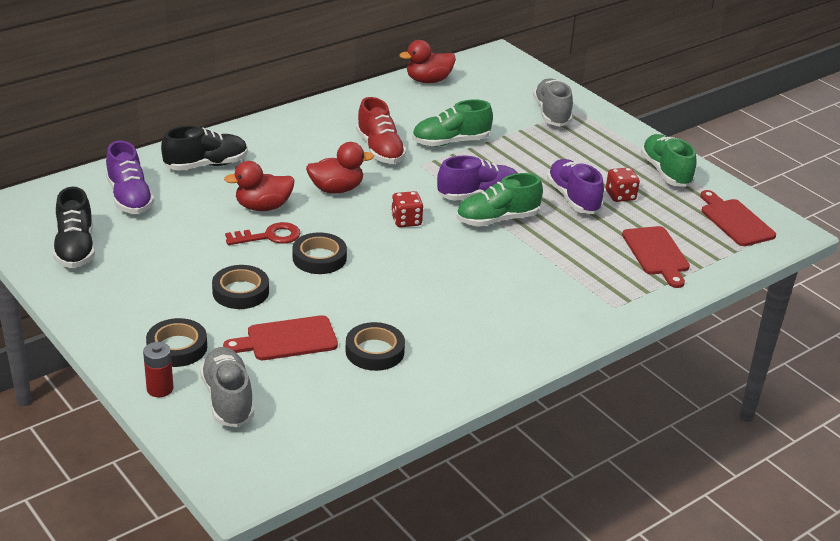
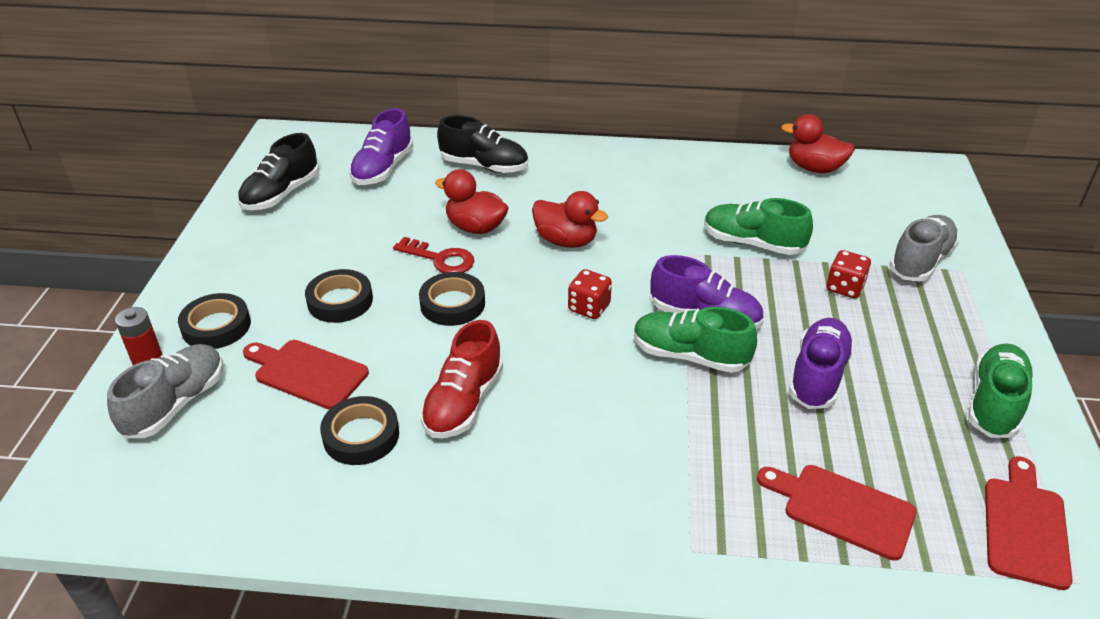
camera: 45 degrees right, 5 degrees up
(380, 150) = (664, 220): red shoe -> red shoe (463, 402)
(620, 196) = (887, 404): red dice -> red dice (845, 287)
(657, 254) = (842, 509): red cutting board -> red cutting board turned 90 degrees clockwise

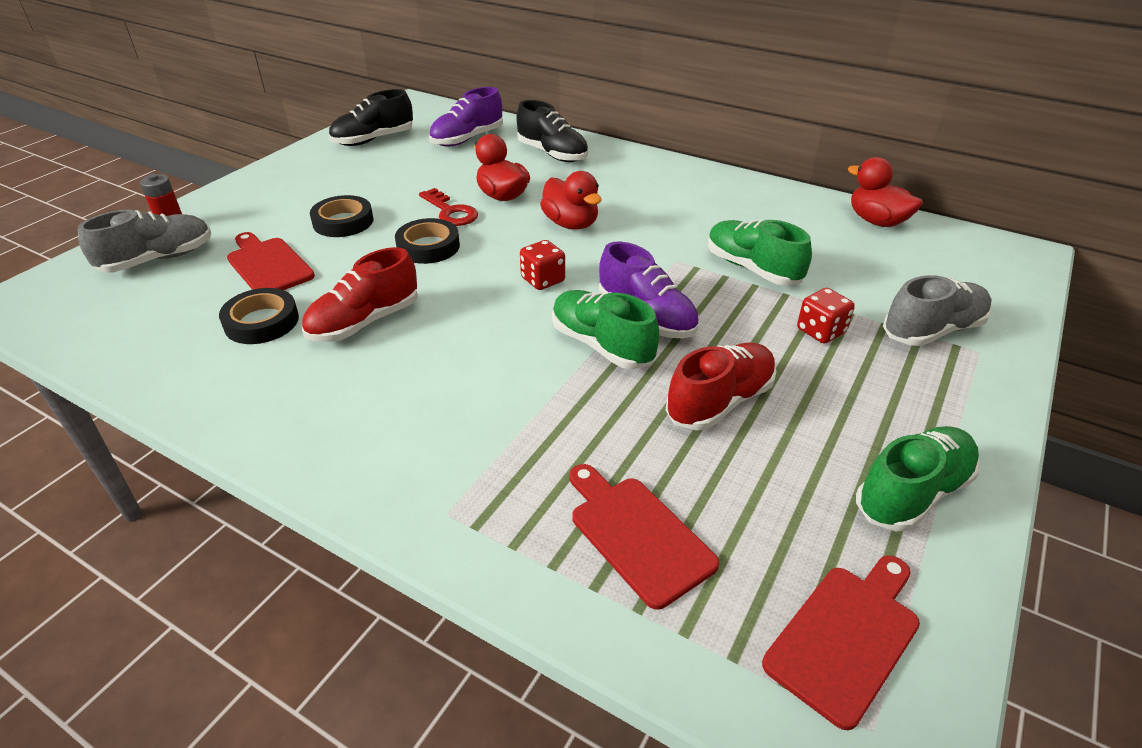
camera: 25 degrees right, 0 degrees up
(216, 326) = (238, 216): black tape -> none
(818, 376) = (720, 402): purple shoe -> red shoe

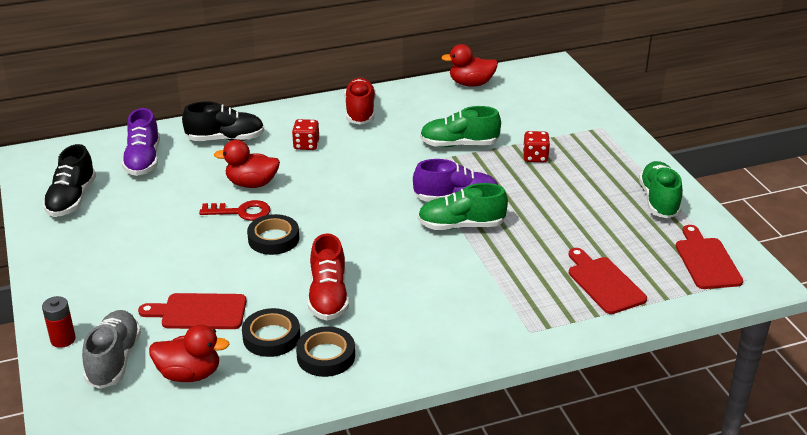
camera: 50 degrees left, 5 degrees down
(343, 222) = (185, 260): black tape -> black tape (326, 356)
(543, 280) = (374, 215): red dice -> red dice (306, 145)
(571, 224) = (327, 176): red duck -> red duck (189, 374)
(637, 535) = (604, 283): red cutting board -> red cutting board turned 60 degrees clockwise
(720, 402) = (548, 215): red shoe -> red shoe (360, 112)
(932, 330) = (573, 128): grey shoe -> none

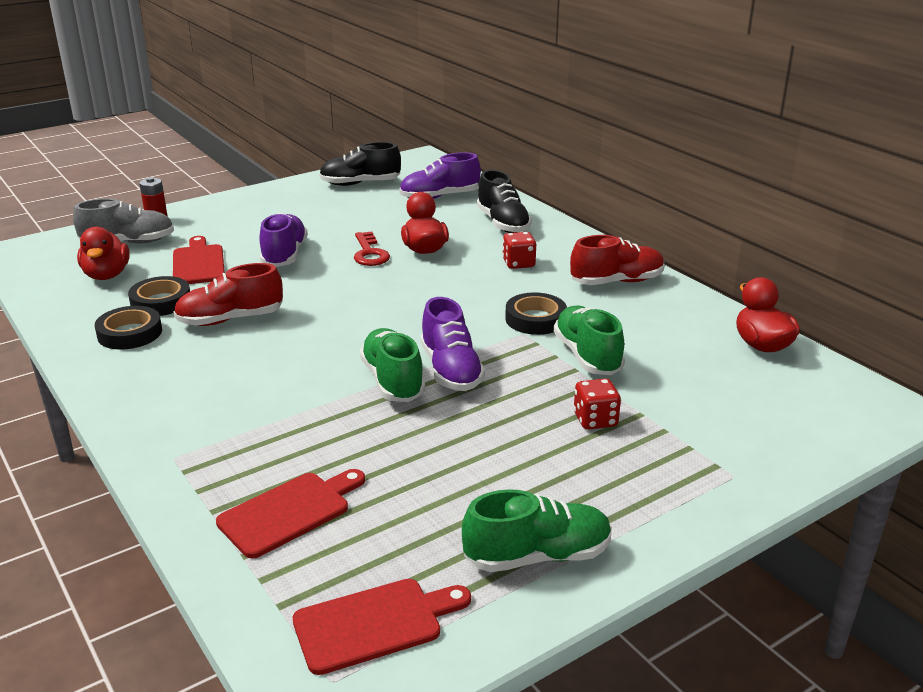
camera: 75 degrees right, 5 degrees down
(214, 259) = (284, 255): none -> purple shoe
(273, 239) = (327, 276): black tape -> black tape (535, 319)

